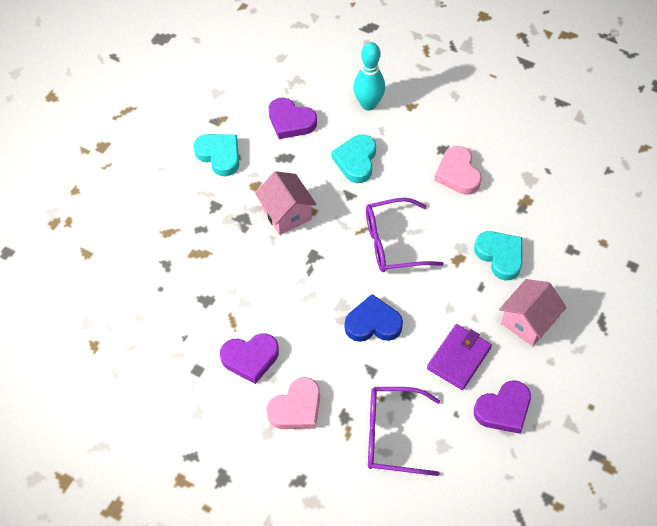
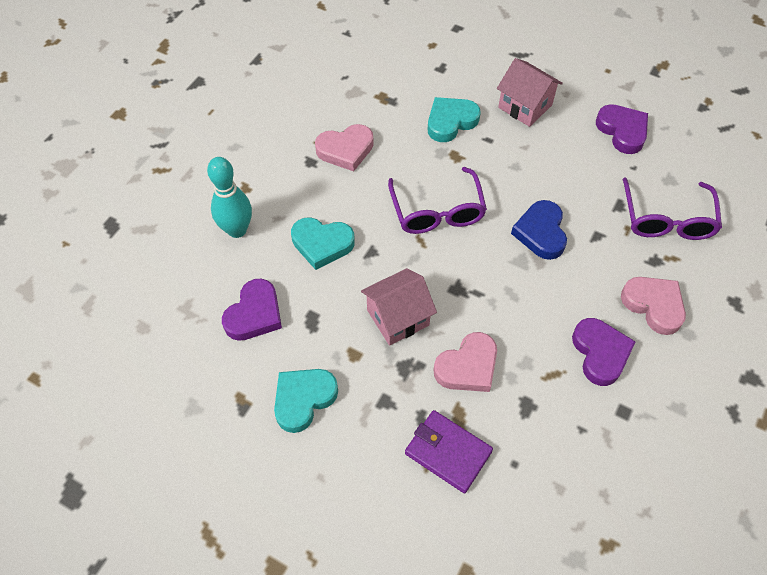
camera: 90 degrees left, 0 degrees up
(241, 260) = (467, 367): none -> pink heart
(458, 358) = (572, 162): purple wallet -> purple wallet (448, 452)

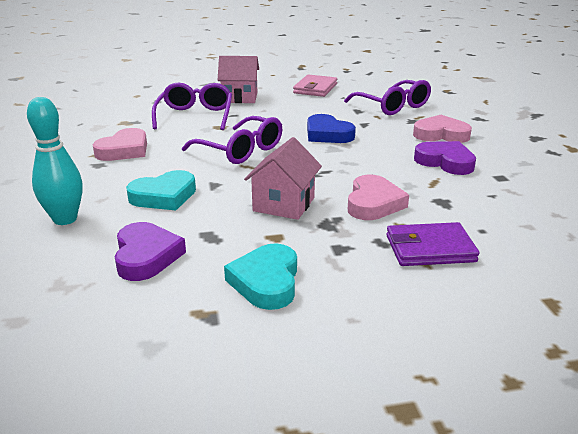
camera: 40 degrees left, 30 degrees down
(450, 122) = (195, 116): turquoise heart -> purple glasses
(622, 131) = (315, 89): purple heart -> pink wallet

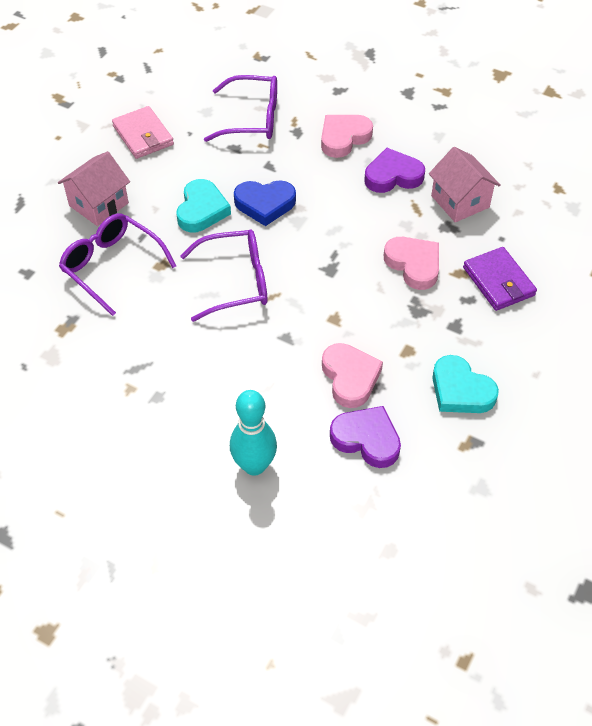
camera: 50 degrees left, 25 degrees up
(124, 150) = (143, 362): pink heart -> pink heart (350, 377)
(164, 196) = (276, 381): turquoise heart -> turquoise heart (202, 210)
(284, 204) = (364, 315): pink house -> pink house (460, 201)
(430, 249) = (498, 281): purple wallet -> purple wallet turned 60 degrees counterclockwise

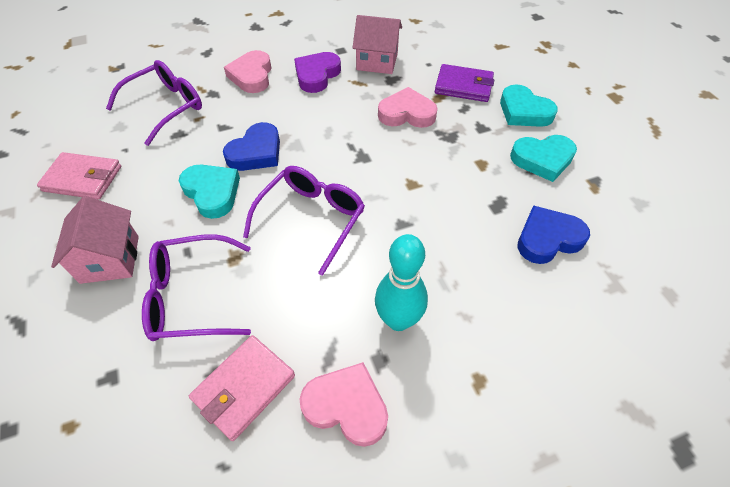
camera: 50 degrees left, 0 degrees up
(77, 340) = (244, 388): none -> pink wallet
(254, 465) = (519, 332): turquoise bowling pin -> turquoise bowling pin (398, 320)
(350, 377) = (478, 210): pink heart -> pink heart (346, 406)
(366, 439) = (548, 238): purple heart -> blue heart
(513, 344) = (524, 111): none -> turquoise heart

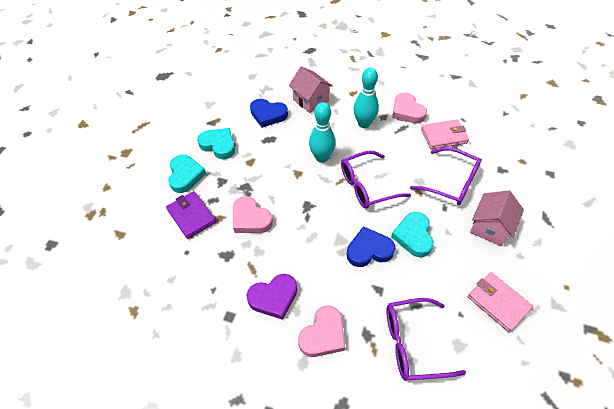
camera: 140 degrees left, 0 degrees up
(377, 61) = (217, 281): pink house -> pink house (310, 100)
(404, 221) = (321, 157): none -> turquoise bowling pin

